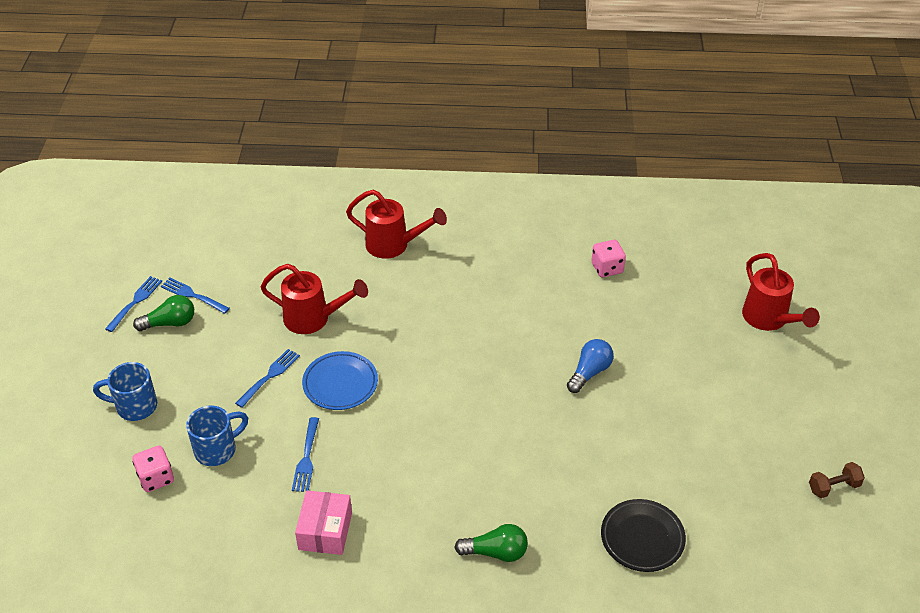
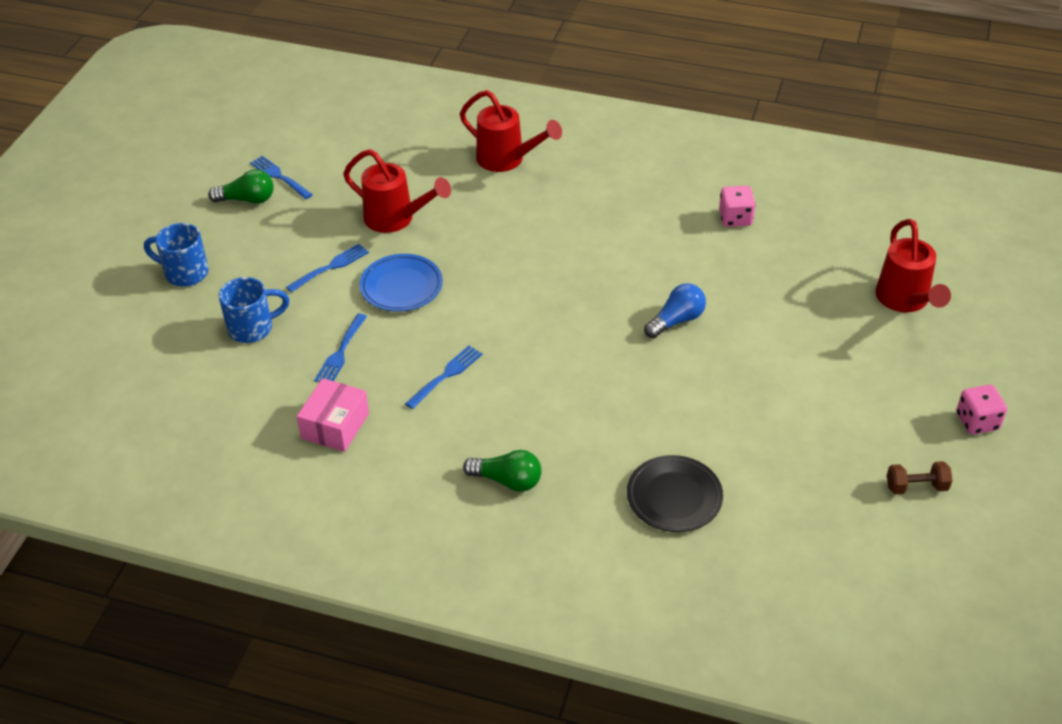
camera: 15 degrees right, 0 degrees up
(135, 302) = (219, 174): blue fork -> blue fork (446, 375)
(156, 478) = (182, 344): pink dice -> pink dice (977, 421)

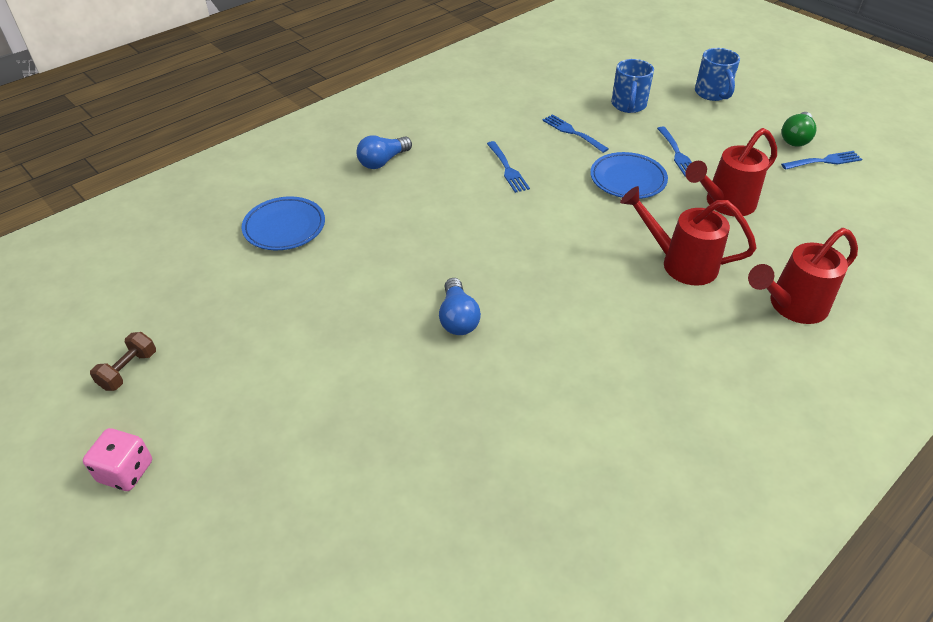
camera: 120 degrees right, 0 degrees up
(185, 273) = (712, 94): blue mug -> blue mug turned 120 degrees clockwise
(335, 426) = (502, 112): pink box -> none
(507, 480) = (383, 161): green light bulb -> blue light bulb
(674, 497) = (284, 227): black plate -> blue plate
(735, 218) = (577, 451): pink dice -> none
(905, 301) = (321, 534): red watering can -> red watering can (680, 263)

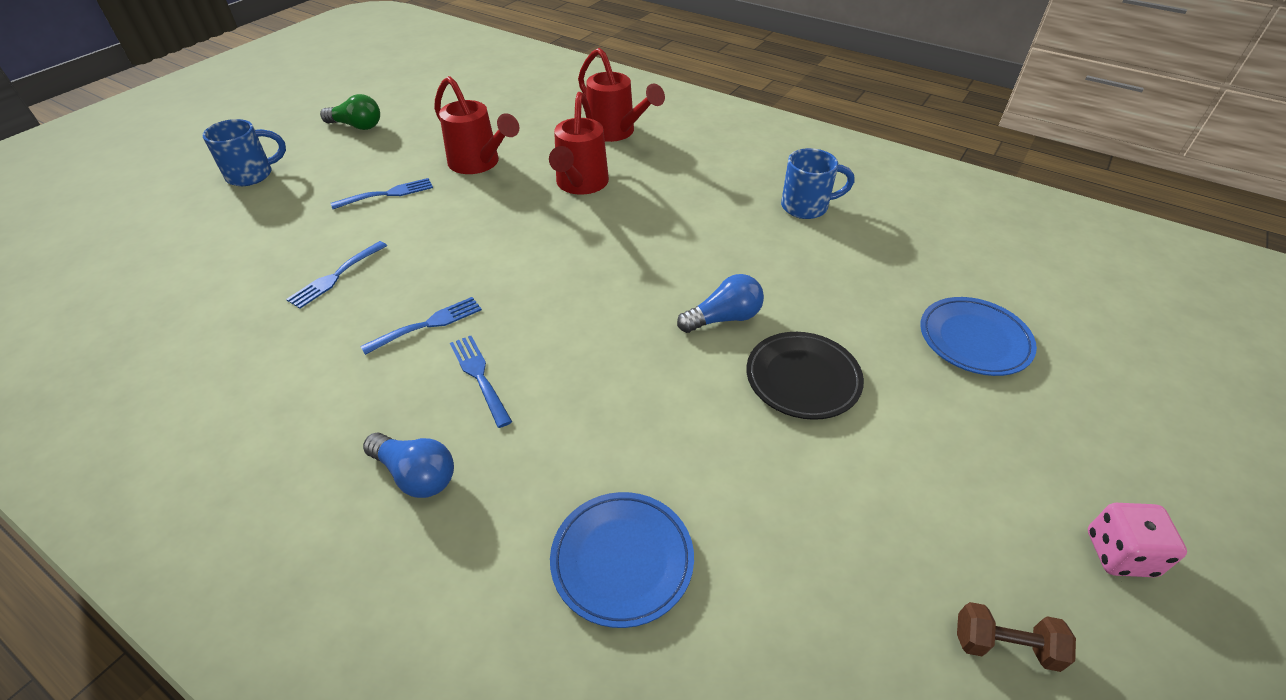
camera: 105 degrees left, 0 degrees up
(371, 347) = (802, 379): none -> black plate
(627, 179) = (442, 224): blue plate -> blue plate (974, 340)
(628, 105) = (270, 235): blue mug -> blue mug (806, 207)
(824, 161) = (399, 113): blue fork -> blue fork (479, 376)

